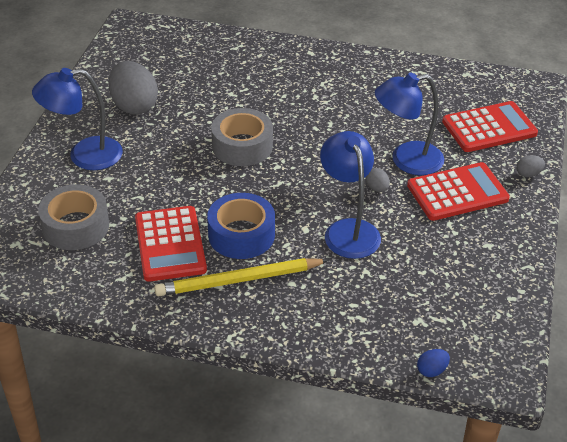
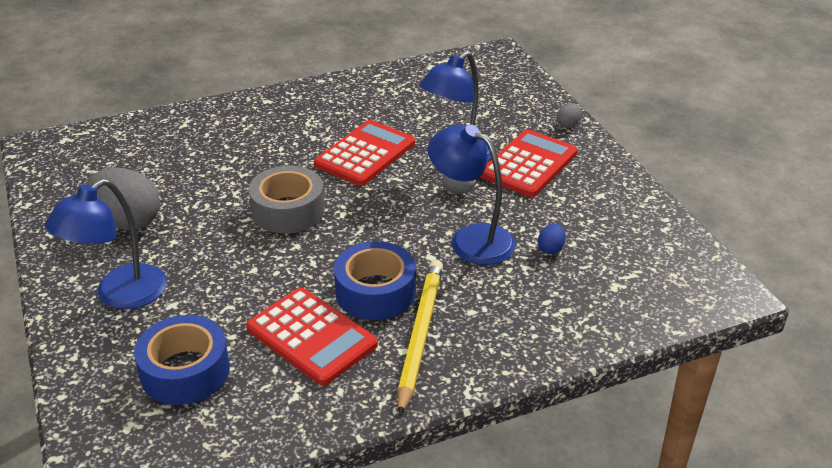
camera: 35 degrees left, 5 degrees down
(75, 226) = (185, 371): grey tape -> blue tape
(239, 280) = (419, 335): yellow pencil -> yellow pencil turned 150 degrees clockwise
(431, 370) = (672, 322): blue egg -> blue egg (550, 249)
(489, 128) = (496, 101): red calculator -> red calculator (365, 154)

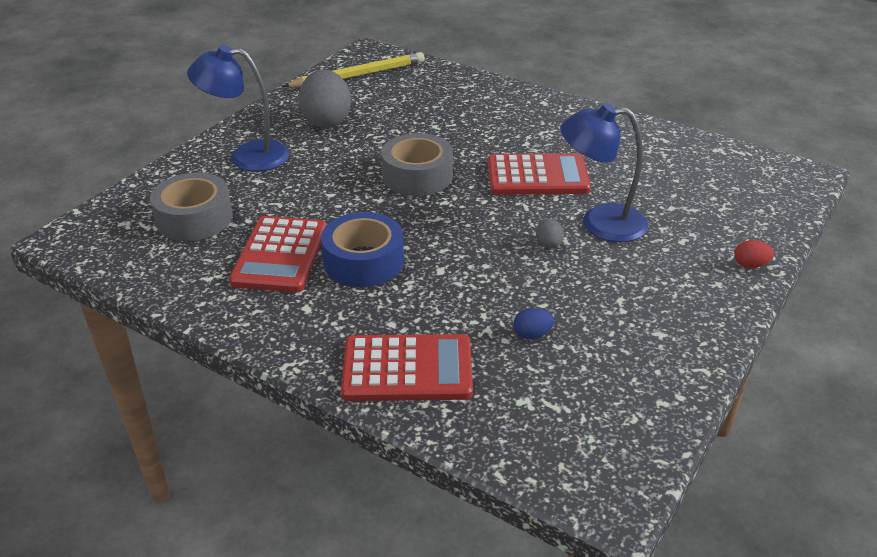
camera: 55 degrees right, 0 degrees up
(185, 371) = (194, 218): blue tape -> grey tape
(419, 335) = (333, 308): yellow pencil -> yellow pencil (358, 75)
(471, 239) = (490, 281): blue lamp -> none
(529, 164) = (647, 268): red calculator -> red calculator (407, 369)
(568, 125) = (750, 265): grey egg -> red egg

